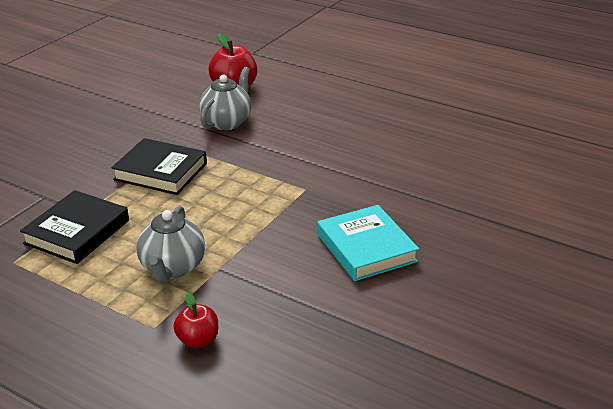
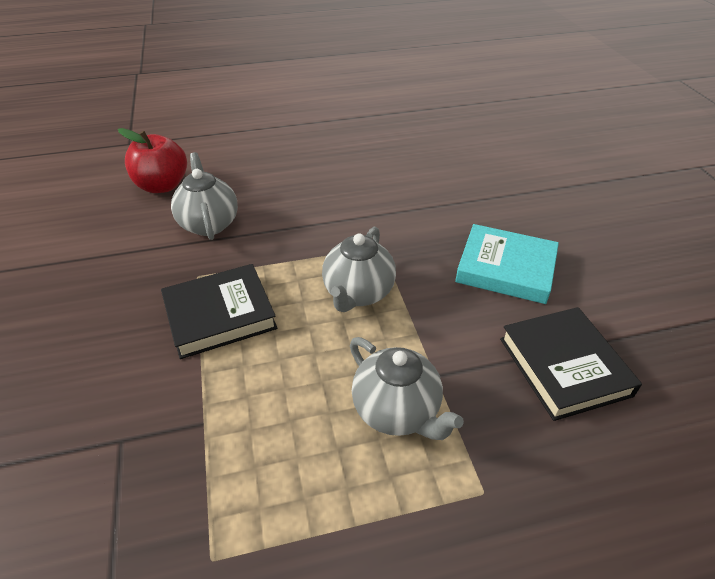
camera: 45 degrees left, 10 degrees up
(77, 232) = (233, 452): black book -> black book (564, 366)
(198, 340) = (538, 467): red apple -> none
(248, 205) = (358, 293): none -> grey teapot

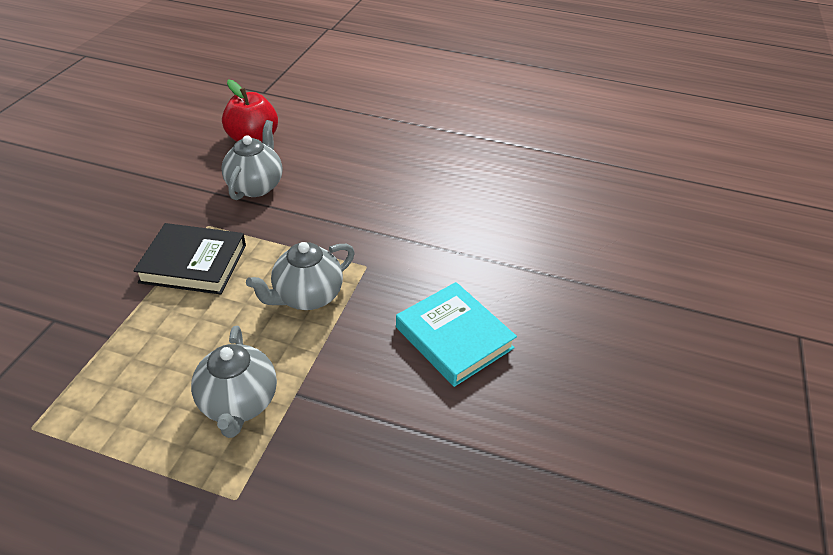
camera: 30 degrees right, 0 degrees up
(564, 366) = (407, 446): black book -> none

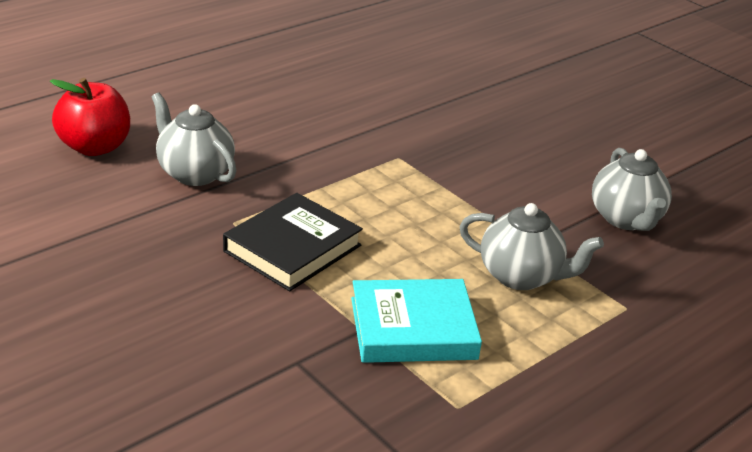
camera: 60 degrees left, 10 degrees down
(307, 297) = (412, 200): grey teapot -> grey teapot (626, 219)
(454, 337) = (529, 151): turquoise book -> turquoise book (413, 328)

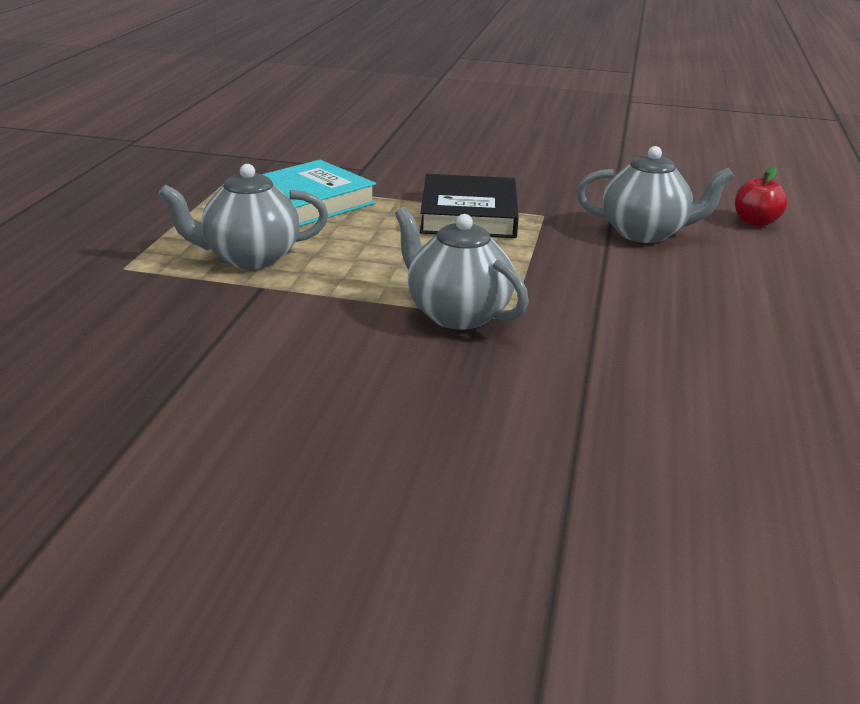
camera: 145 degrees right, 5 degrees down
(95, 147) = (755, 222): red apple -> red apple, size x0.60
(626, 219) = (166, 352): grey teapot -> grey teapot (456, 314)

